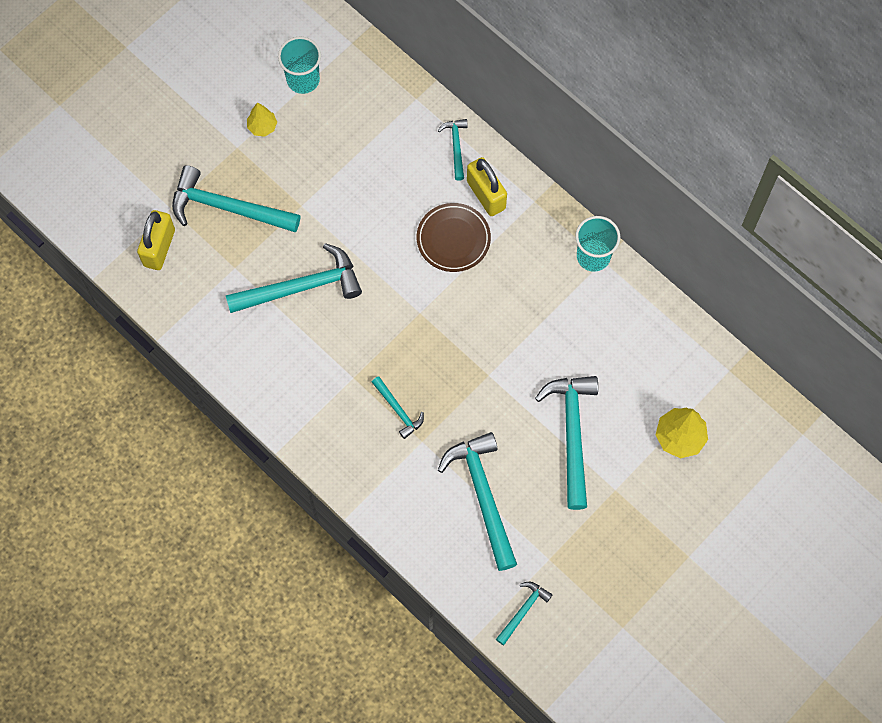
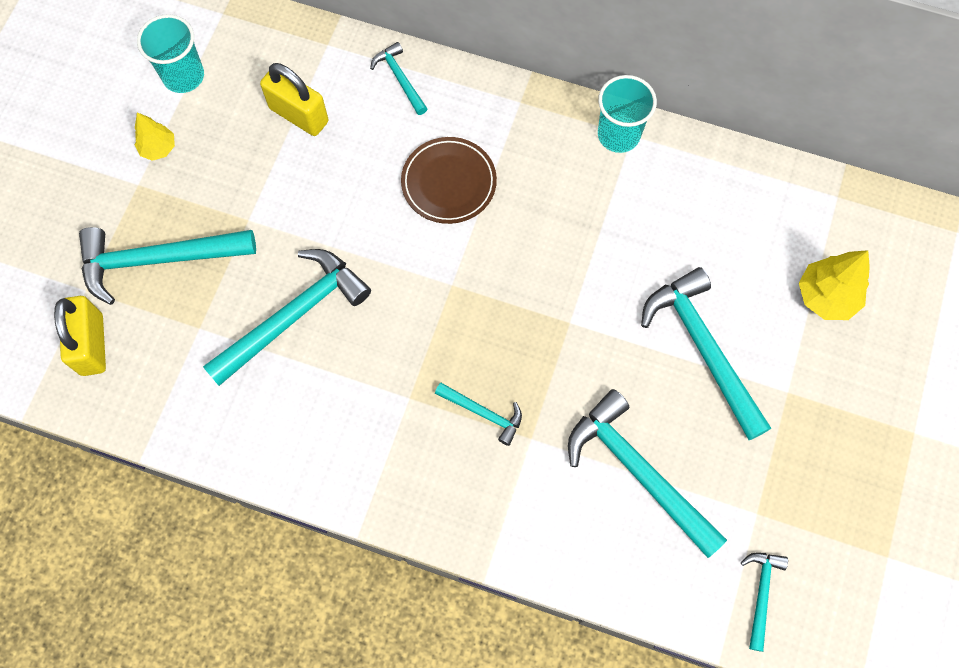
camera: 25 degrees left, 0 degrees up
(486, 195) = (461, 118): yellow padlock -> yellow padlock (299, 115)

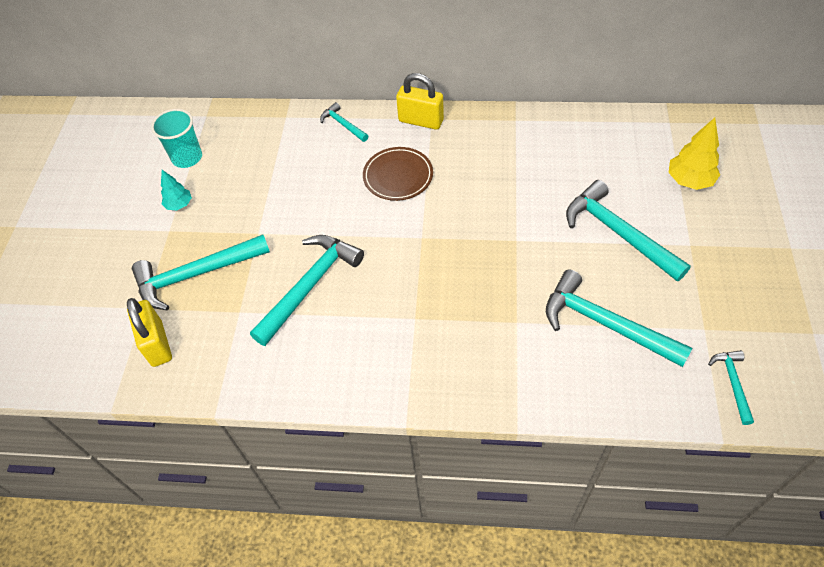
camera: 10 degrees left, 15 degrees down
(158, 148) = (179, 205): yellow tree -> turquoise tree
(299, 115) = (277, 161): yellow padlock -> yellow padlock (421, 121)
(483, 413) = (474, 314): turquoise hammer -> none
(618, 135) = (506, 122): turquoise cup -> none

